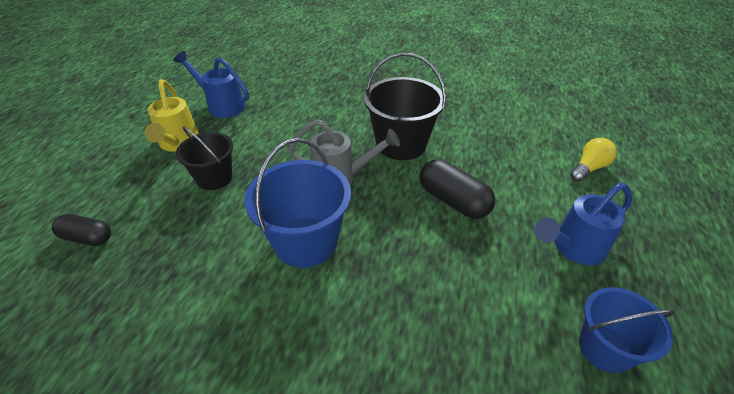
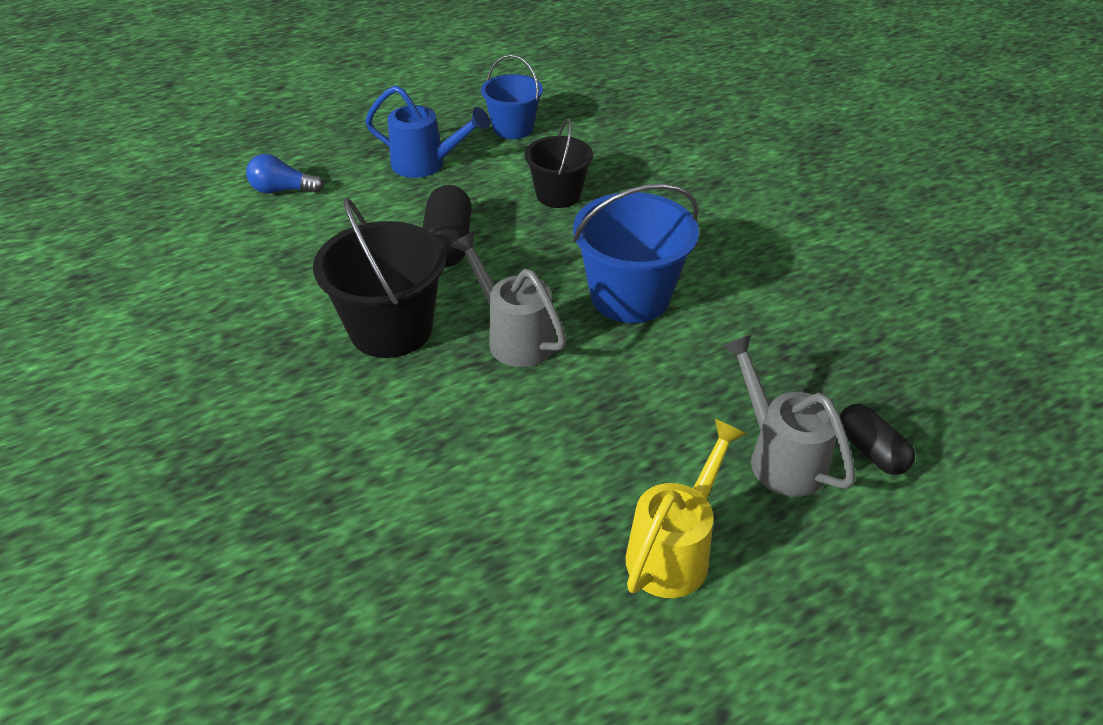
camera: 135 degrees left, 0 degrees up
(145, 204) = (779, 456): none -> grey watering can
(214, 178) = (664, 438): black bucket -> black bucket (558, 195)
(221, 105) = (533, 606): blue watering can -> none
(589, 168) = (282, 190): yellow light bulb -> blue light bulb

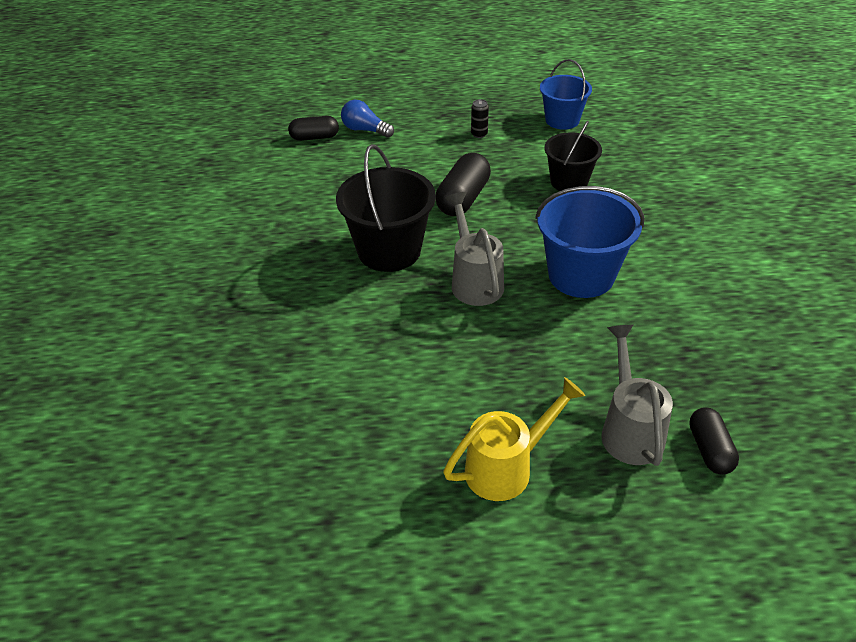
camera: 25 degrees right, 0 degrees up
(220, 214) = (314, 137): none -> black capsule
(427, 164) = (479, 134): blue watering can -> black can

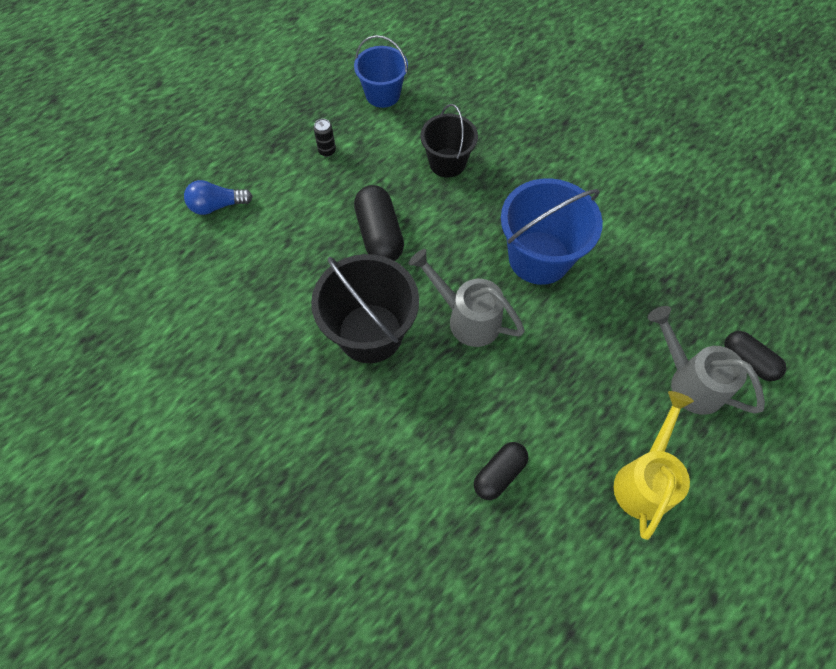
camera: 40 degrees left, 20 degrees up
(314, 137) = (176, 244): black capsule -> black capsule (499, 474)

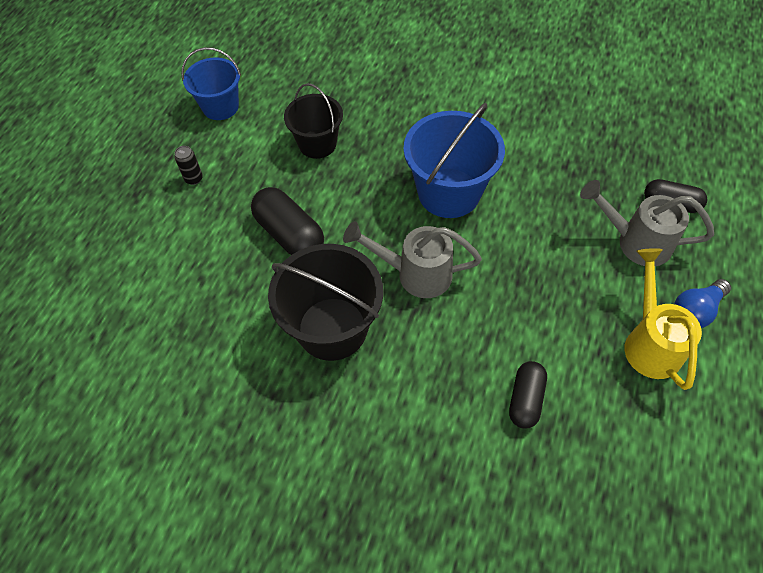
camera: 25 degrees left, 5 degrees down
(217, 206) = (106, 276): blue light bulb -> blue light bulb (695, 310)

